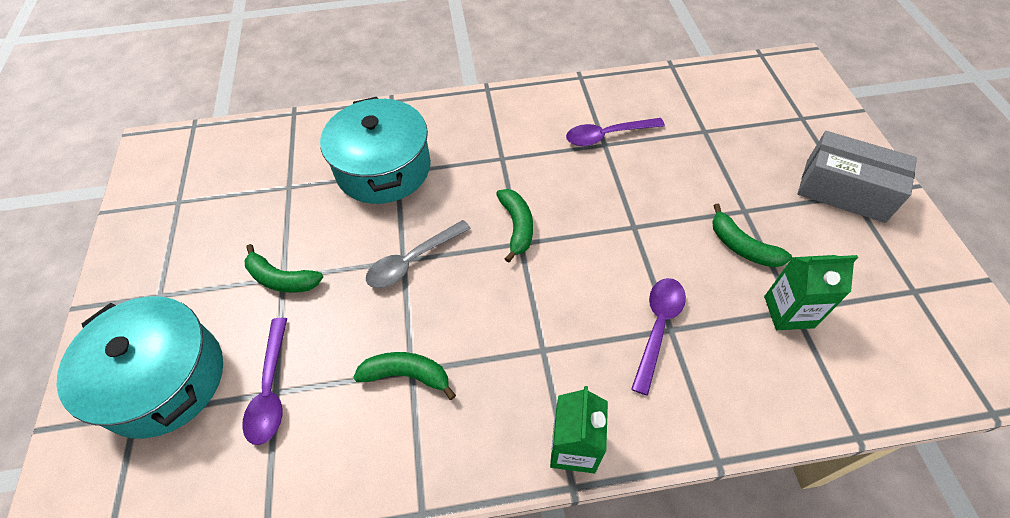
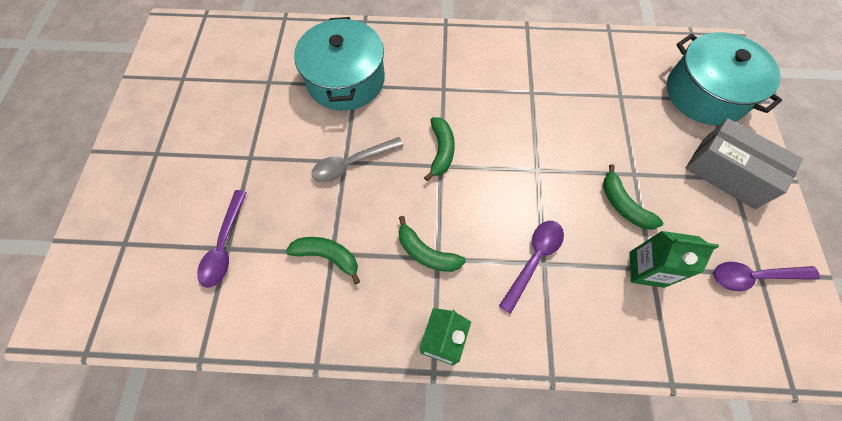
camera: 10 degrees right, 10 degrees up
(163, 379) = (148, 221): turquoise pot -> turquoise pot (705, 93)
(281, 279) = (249, 158): green banana -> green banana (426, 253)
(607, 136) = (536, 85): purple spoon -> purple spoon (753, 277)

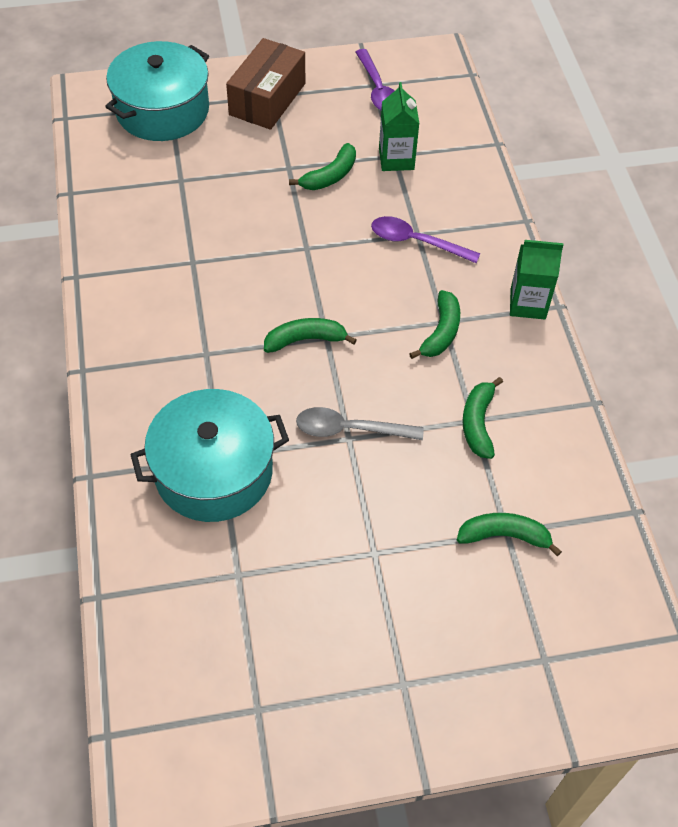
camera: 105 degrees left, 10 degrees down
(224, 245) = (504, 536): purple spoon -> green banana
(352, 164) = (350, 429): grey spoon -> grey spoon turned 135 degrees clockwise
(727, 173) = (267, 99): grey box -> brown box

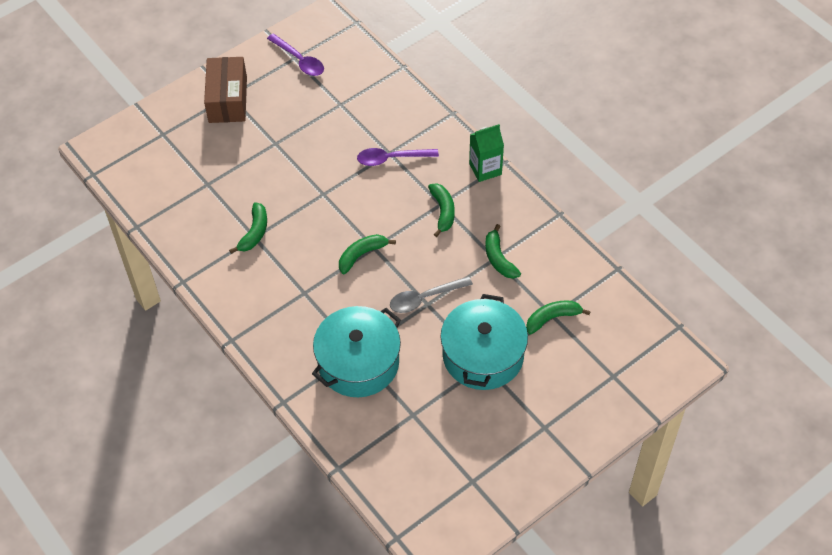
camera: 25 degrees left, 0 degrees up
(162, 110) = (159, 139): turquoise pot -> turquoise pot (483, 355)
(330, 176) = (307, 137): green banana -> green banana (254, 232)
(396, 159) = (343, 106): green carton -> none

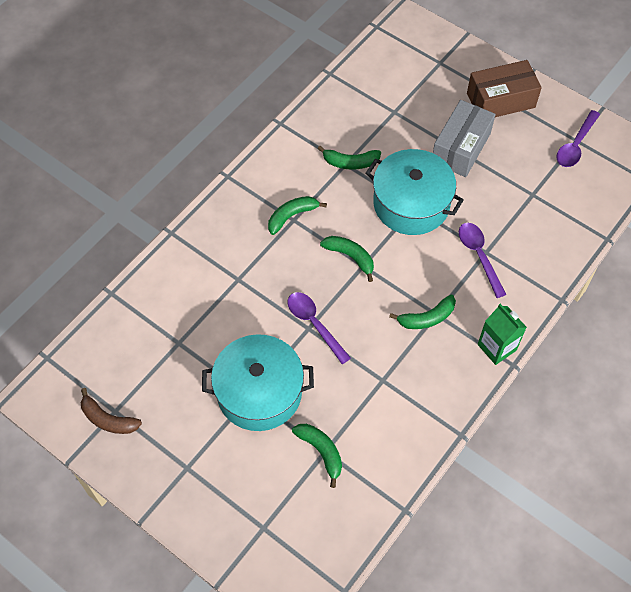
camera: 75 degrees right, 5 degrees up
(270, 143) = (461, 148): none -> grey box
(358, 362) = (226, 283): turquoise pot -> turquoise pot (411, 203)
(424, 298) = (314, 324): grey spoon -> purple spoon
(480, 488) = (108, 419): none -> brown banana
(499, 258) = (383, 384): green banana -> green banana (292, 216)

